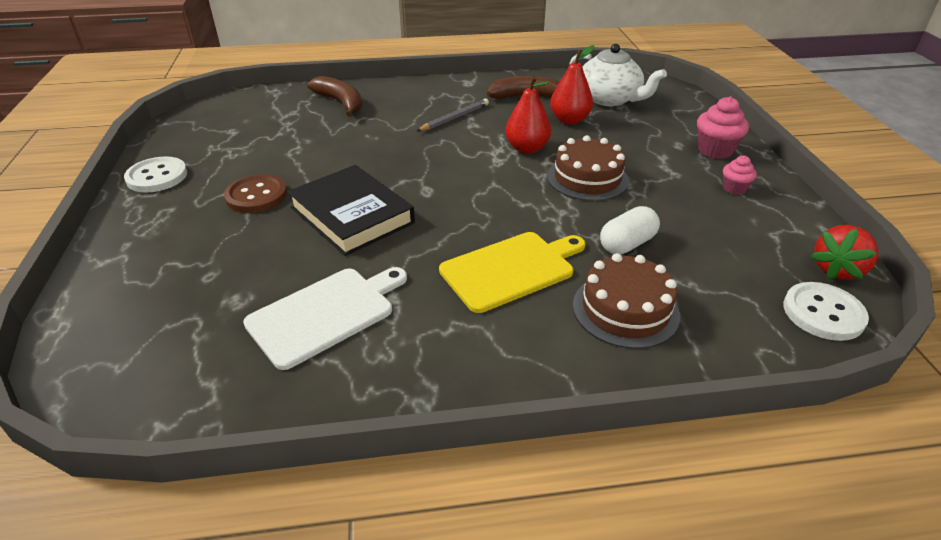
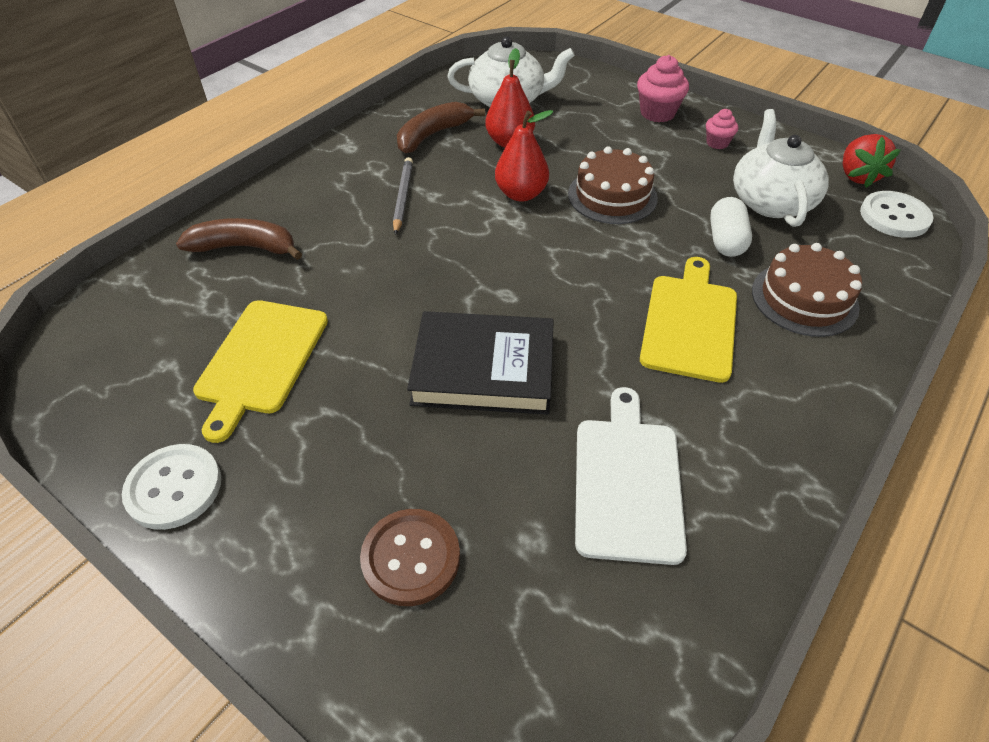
camera: 45 degrees left, 10 degrees up
(256, 196) = (348, 420): brown button -> brown button (411, 558)
(267, 150) = (261, 360): none -> yellow cutting board
(713, 242) = (770, 201): none -> white teapot

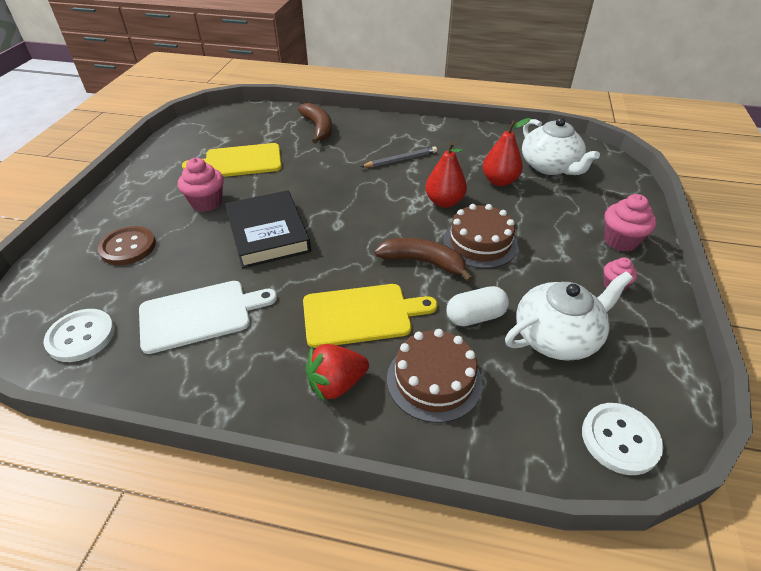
camera: 65 degrees right, 5 degrees down
(174, 488) = (153, 168): white button -> white button (81, 336)
(353, 426) = (207, 203): none -> pink cupcake
(433, 135) = (475, 150): brown banana -> brown banana (423, 262)
(857, 176) = (665, 398): red strawberry -> red strawberry (336, 384)

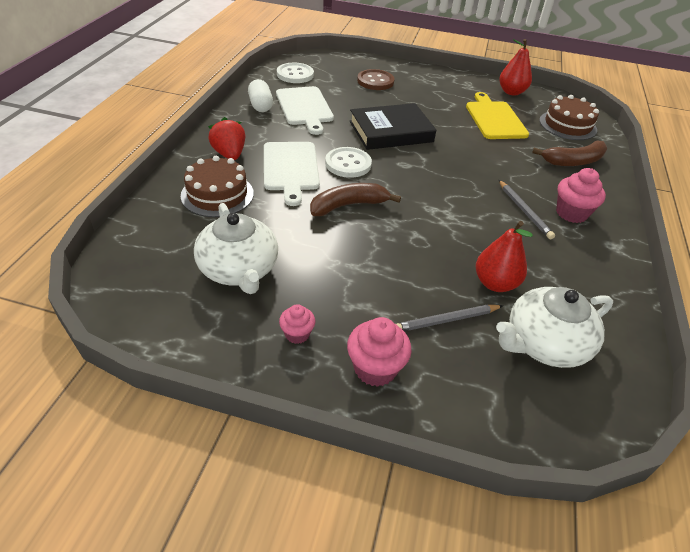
camera: 90 degrees right, 0 degrees up
(207, 203) = (430, 106): pink cupcake -> pink cupcake (571, 213)
(361, 315) = (290, 168): yellow cutting board -> white cutting board
(423, 262) = (348, 205): brown banana -> brown banana turned 135 degrees counterclockwise
(444, 202) = (445, 231): red pear -> red pear (511, 92)
(475, 317) = (275, 225): white capsule -> white capsule (260, 105)
(480, 243) = (375, 245): brown cake -> brown cake (567, 125)
(552, 206) = (446, 320): none -> grey pencil
(620, 439) = (125, 278): white button -> white button (348, 164)

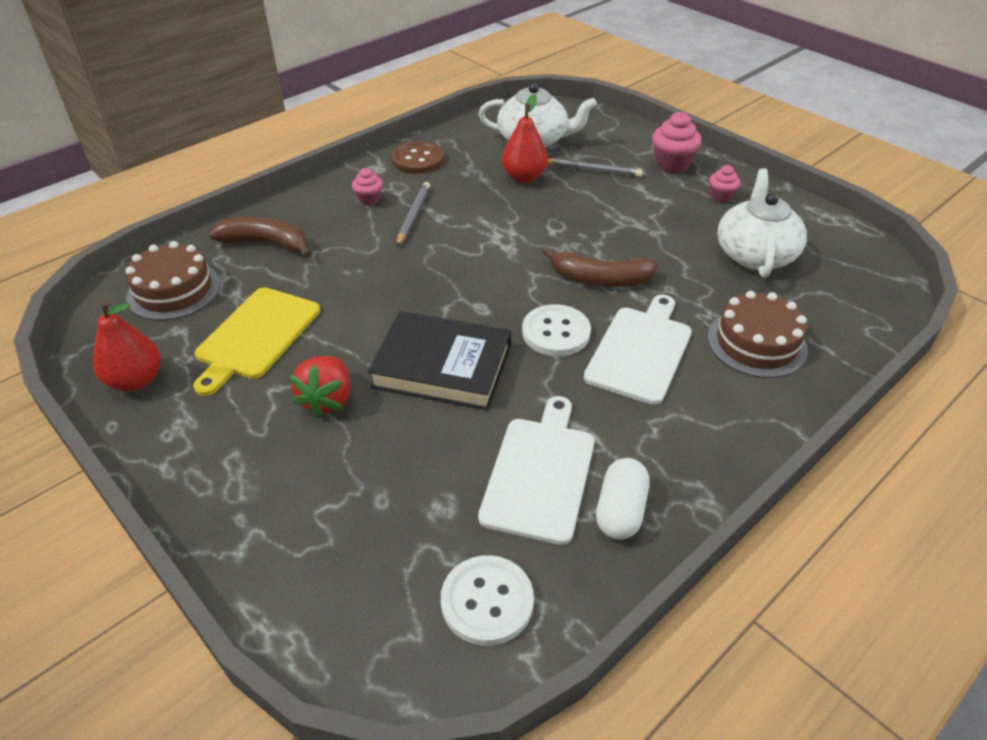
camera: 145 degrees left, 0 degrees up
(229, 154) = (720, 405): red strawberry -> red strawberry (327, 400)
(375, 81) = (337, 506): brown button -> brown button (418, 160)
(571, 213) = (369, 199): pink cupcake -> pink cupcake, size x0.60

